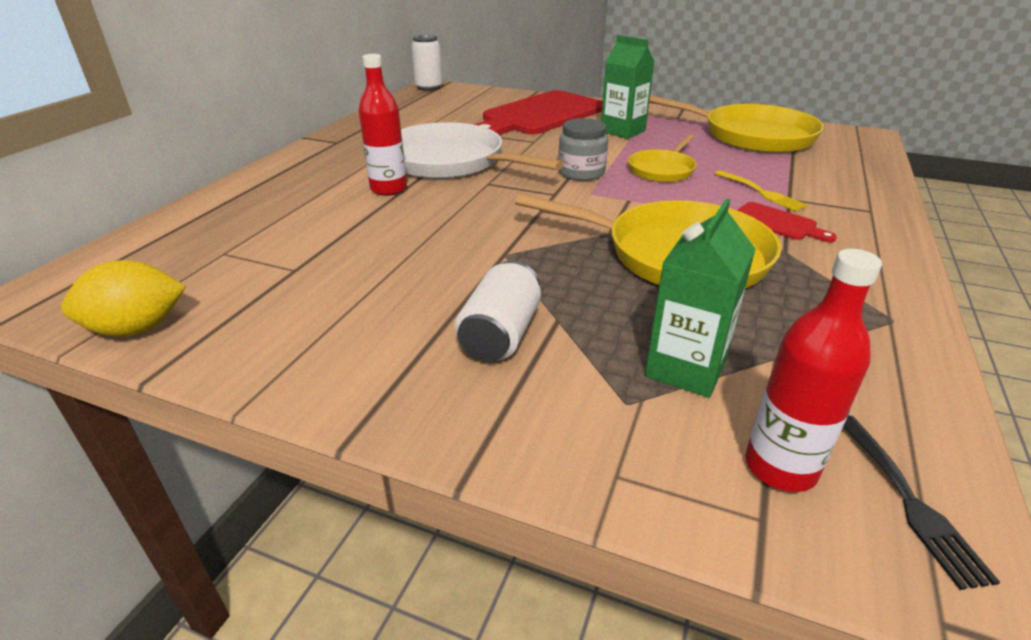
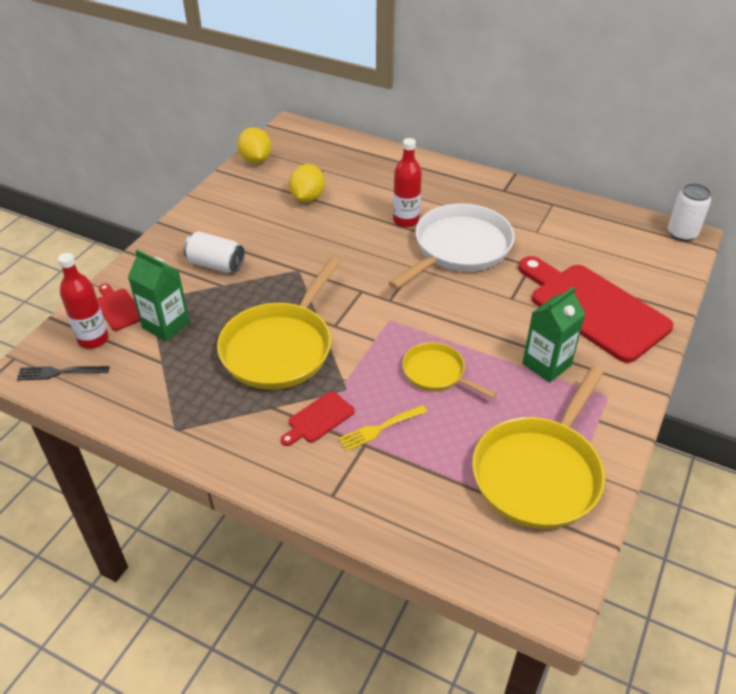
camera: 95 degrees right, 10 degrees up
(307, 261) = (307, 198): none -> yellow lemon
(581, 173) = (432, 320): grey jar -> none
(668, 448) = (118, 308): none -> red cutting board

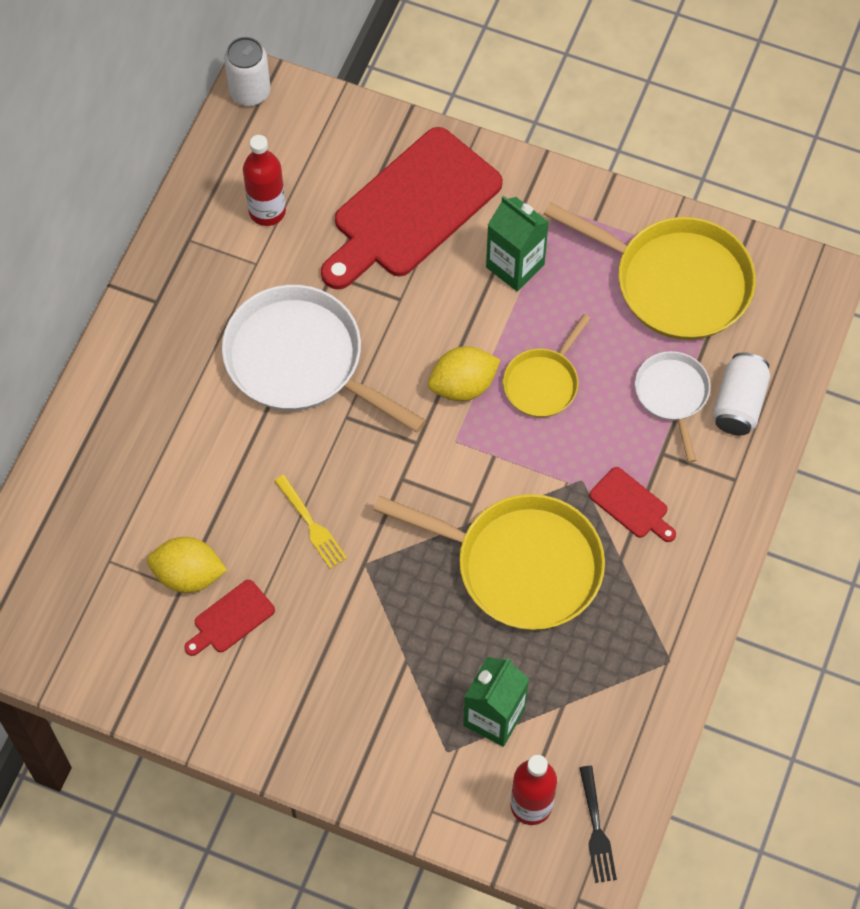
camera: 95 degrees left, 20 degrees up
(118, 308) = (466, 790): red cutting board -> red cutting board (231, 619)
(216, 264) = (361, 678): white can -> white can (739, 403)
(256, 160) = (81, 671): yellow lemon -> yellow lemon (463, 385)
(380, 428) = (636, 438): yellow fork -> yellow fork (311, 524)
(406, 220) = (240, 431): red bottle -> red bottle (267, 211)
(421, 458) = (672, 395): none -> white pan

